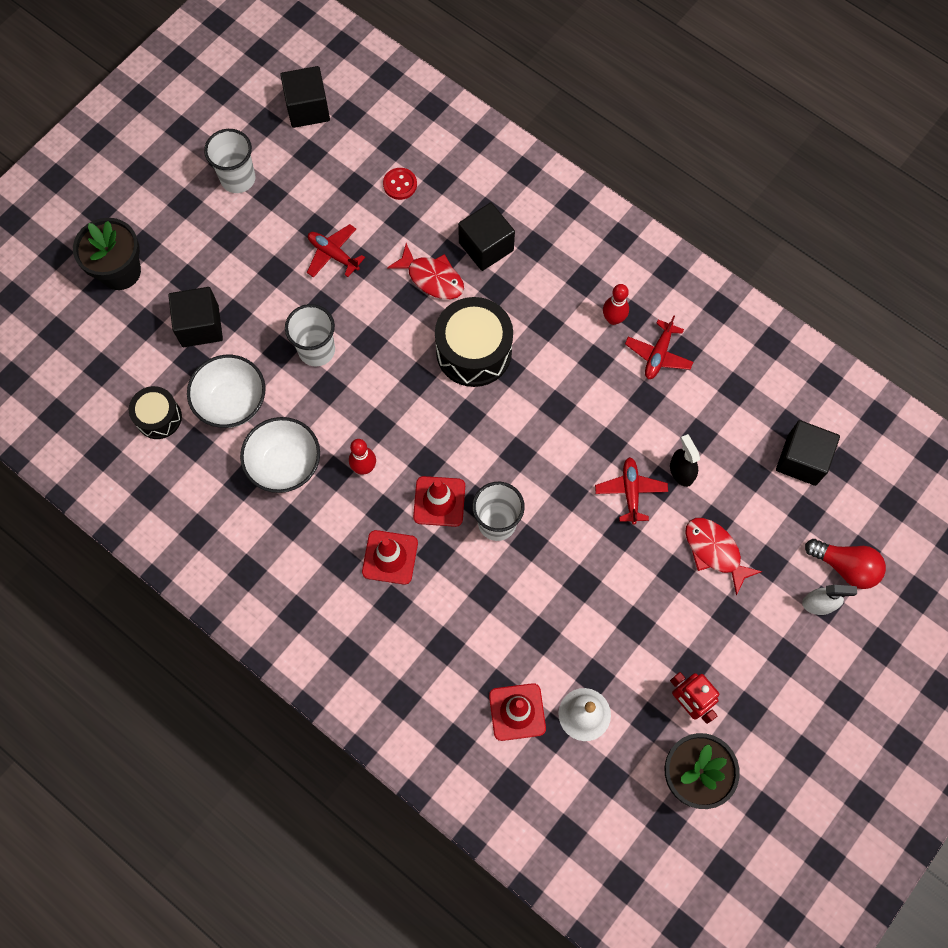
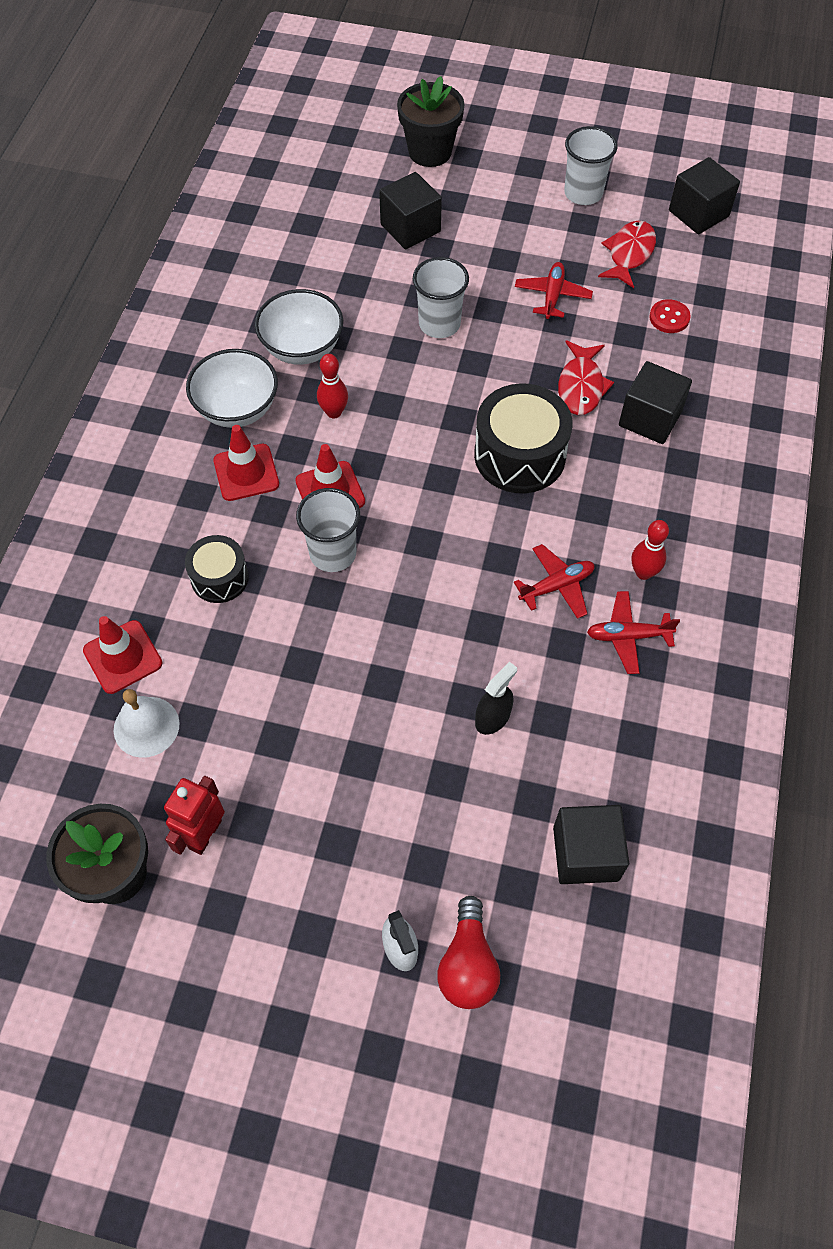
camera: 65 degrees right, 10 degrees down
(158, 417) = (299, 236): black drum -> black drum (219, 578)
(232, 402) = (345, 282): white bowl -> white bowl (237, 409)
(630, 492) = (438, 672): red plane -> red plane (556, 586)
(715, 551) = (410, 794): red fish -> red fish (629, 254)

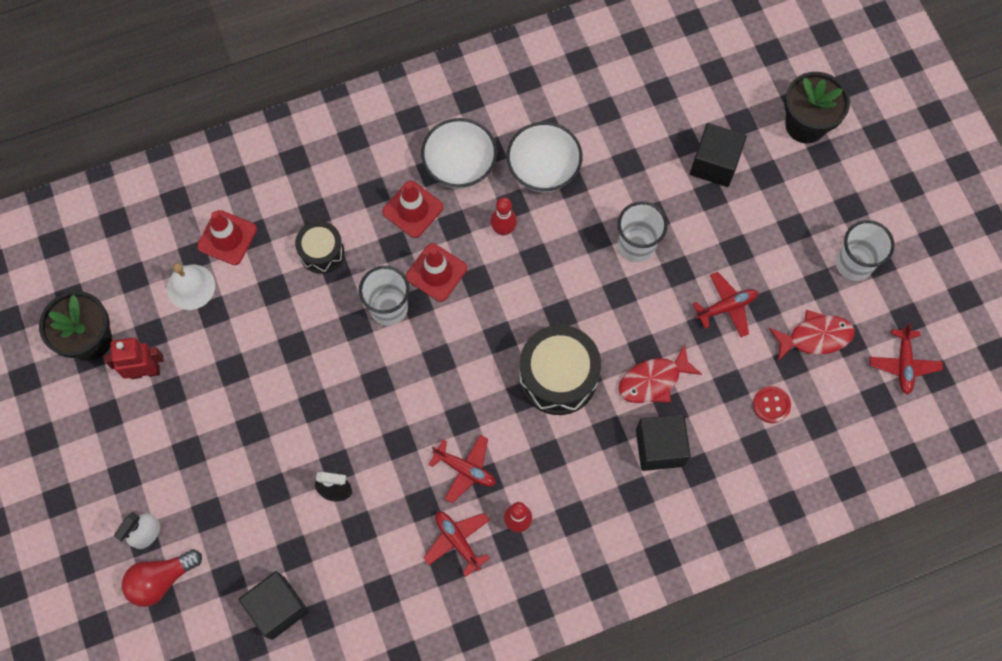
camera: 55 degrees right, 10 degrees up
(698, 213) = (903, 364): black cube -> red plane

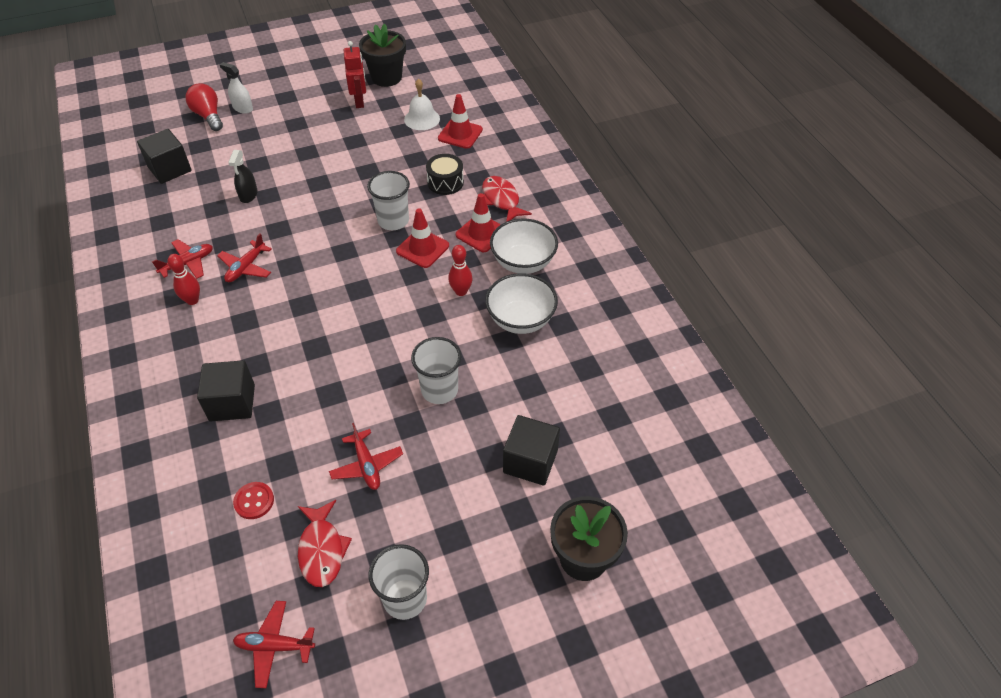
camera: 90 degrees right, 20 degrees down
(558, 377) = (315, 328): black drum -> none
(653, 380) = (299, 400): red fish -> red fish (501, 200)

